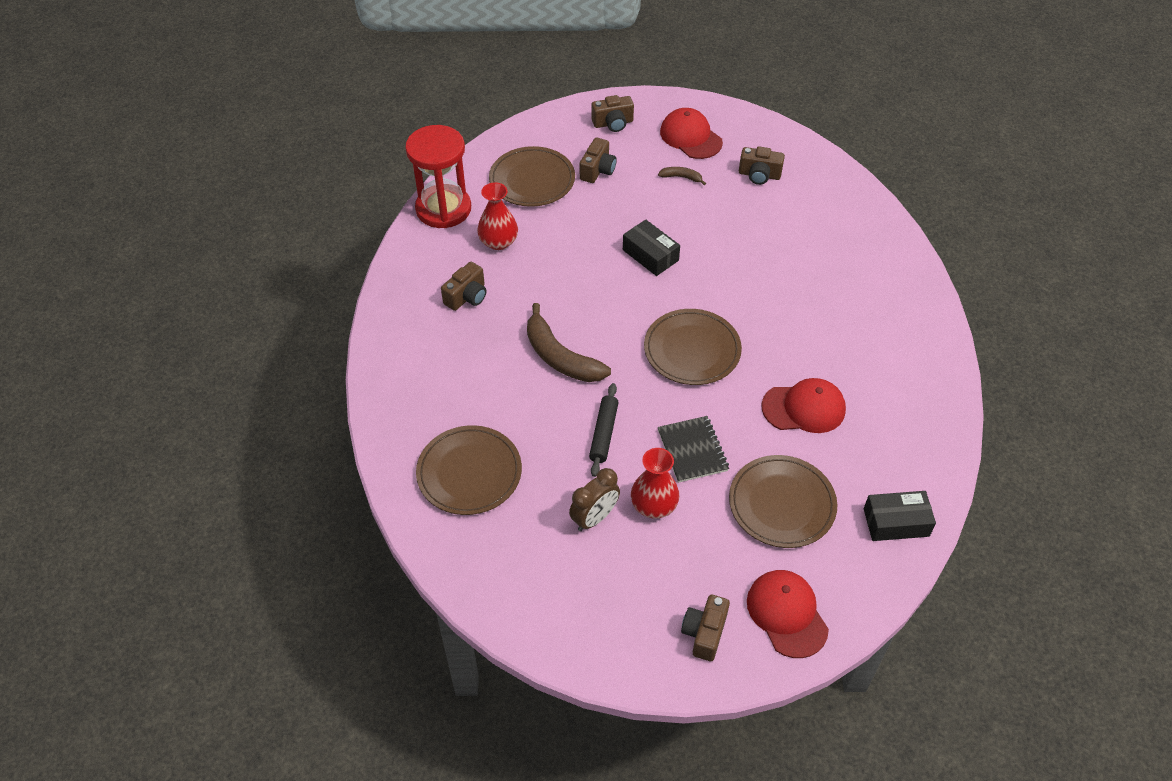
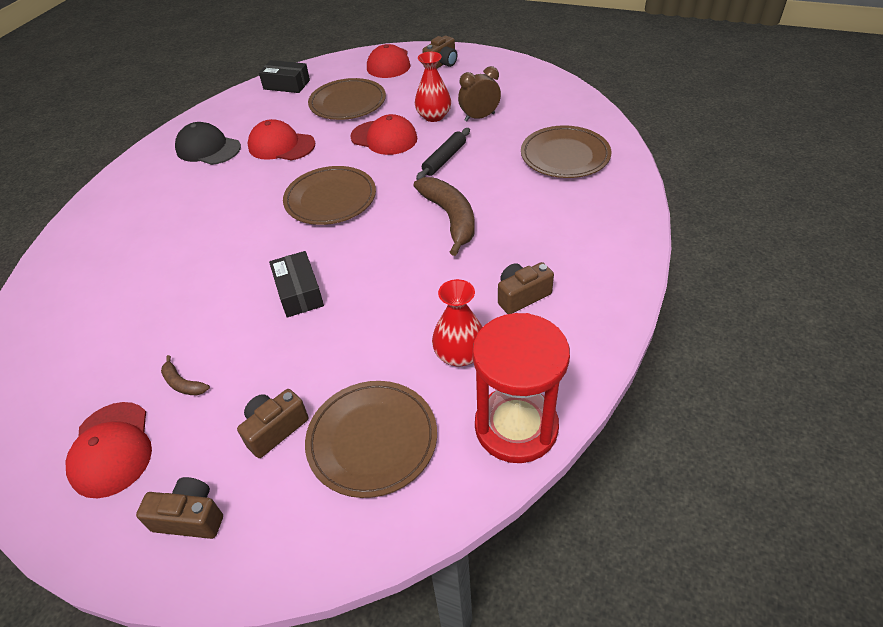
camera: 155 degrees left, 5 degrees down
(692, 450) = (384, 138): black notebook -> red cap
(759, 175) = (95, 359): brown camera -> none
(883, 383) = (208, 148): none -> black cap

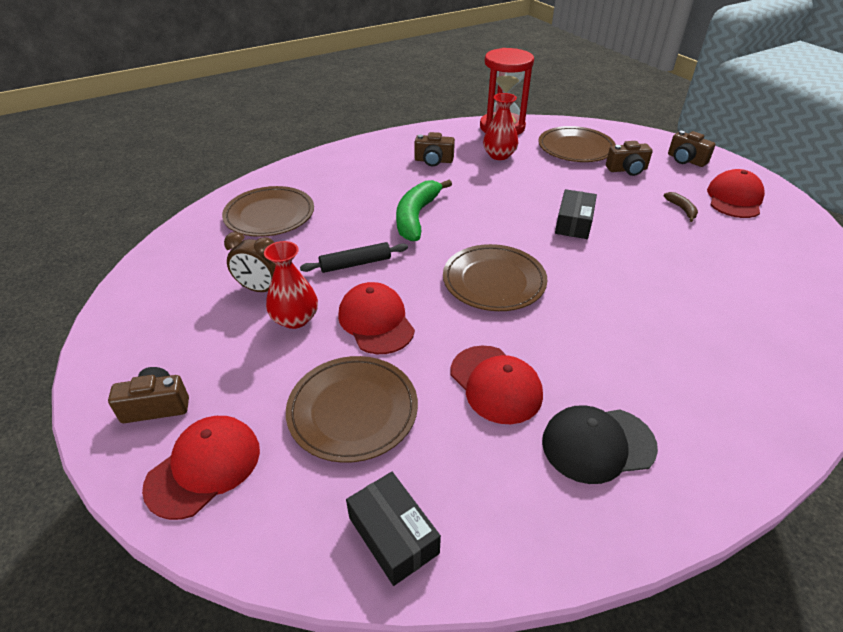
camera: 145 degrees left, 5 degrees down
(208, 148) = (597, 444): black cap -> black cap turned 105 degrees clockwise
(450, 218) = (416, 216): brown banana -> green banana

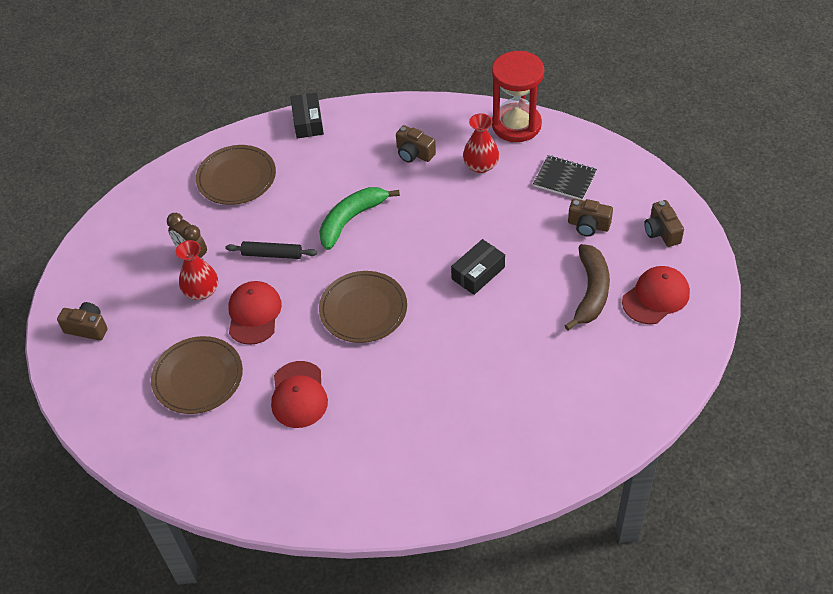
camera: 30 degrees right, 10 degrees up
(204, 467) = (96, 381): red cap -> none
(393, 535) = (174, 462): black box -> black box (308, 122)
(575, 148) = (564, 179): brown plate -> black notebook
(597, 444) = (329, 461): black cap -> none
(682, 209) = (591, 292): brown banana -> brown banana, size x2.13

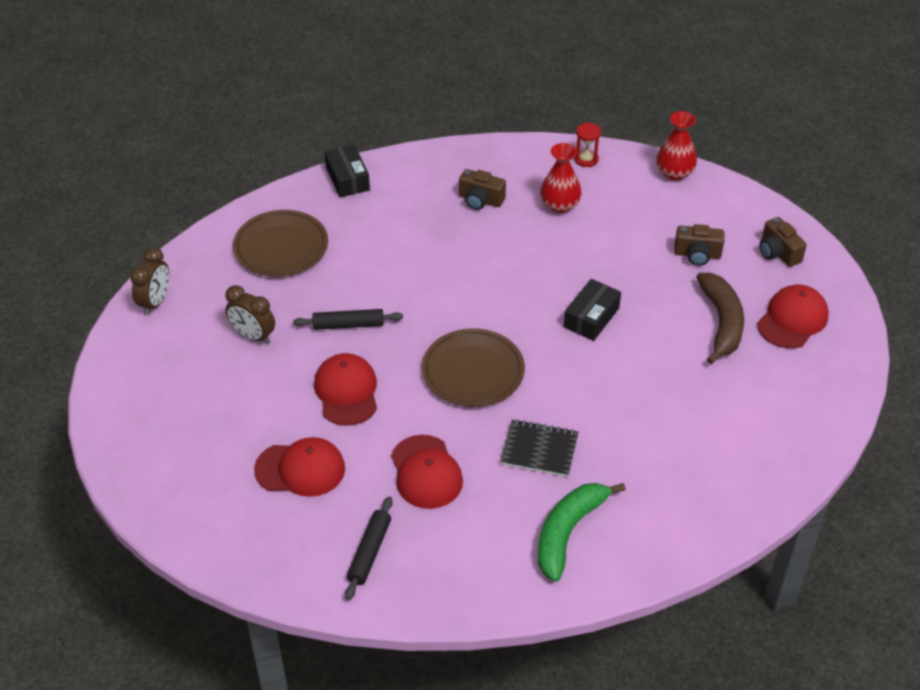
camera: 15 degrees left, 5 degrees down
(87, 328) = (148, 431): brown camera -> none
(123, 215) = (155, 302): none -> brown clock
(198, 377) = (300, 469): brown plate -> red cap
(201, 291) = (276, 374): red vase -> red vase (674, 173)
(233, 458) = (369, 552): none -> black rolling pin
(351, 220) = (430, 277): green banana -> green banana (568, 532)
(516, 125) = (586, 159): red hourglass -> red hourglass, size x0.43
(564, 179) = (656, 210): black notebook -> black notebook (539, 450)

